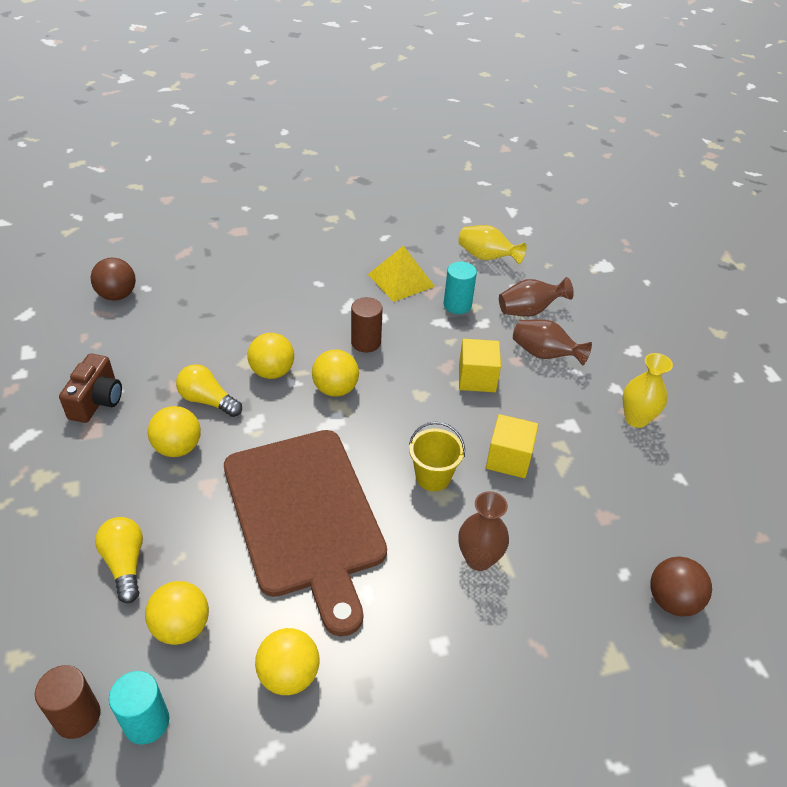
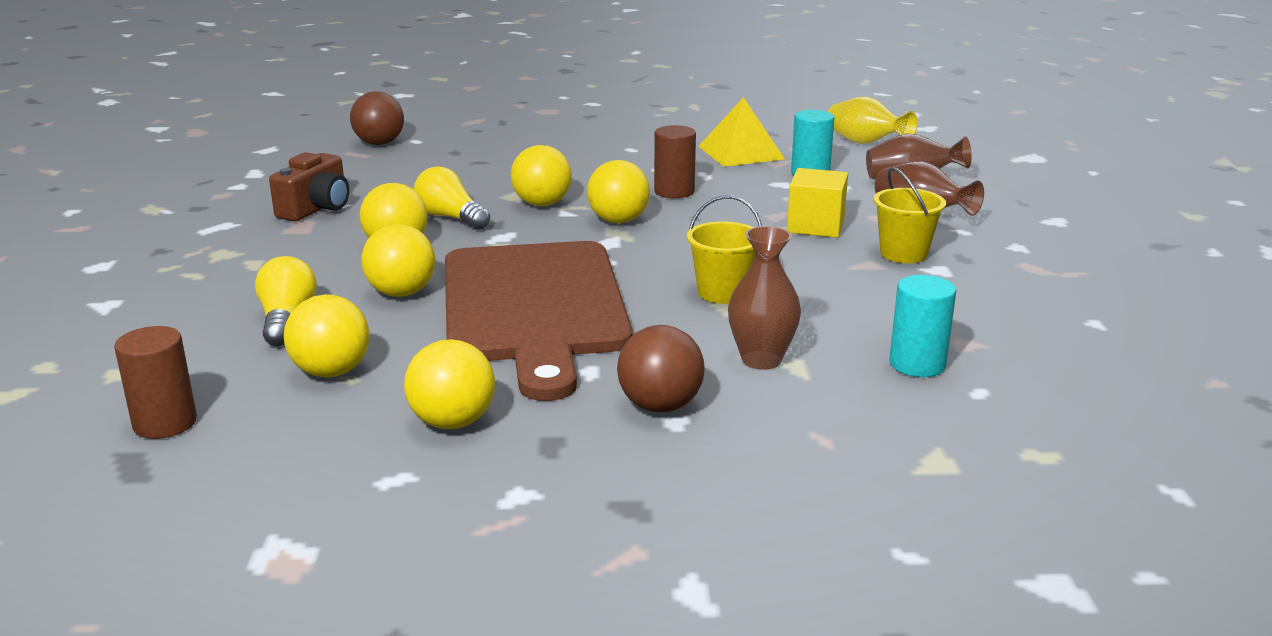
camera: 15 degrees right, 20 degrees down
(146, 722) = (248, 437): turquoise cylinder -> turquoise cylinder (917, 364)
(201, 512) = (401, 293): none -> yellow ball
(508, 459) = (837, 287): yellow cube -> none
(543, 408) = (903, 254): none -> yellow bucket
(636, 419) = (1041, 272): yellow vase -> none
(672, 600) = (1049, 421): brown ball -> brown ball (660, 406)

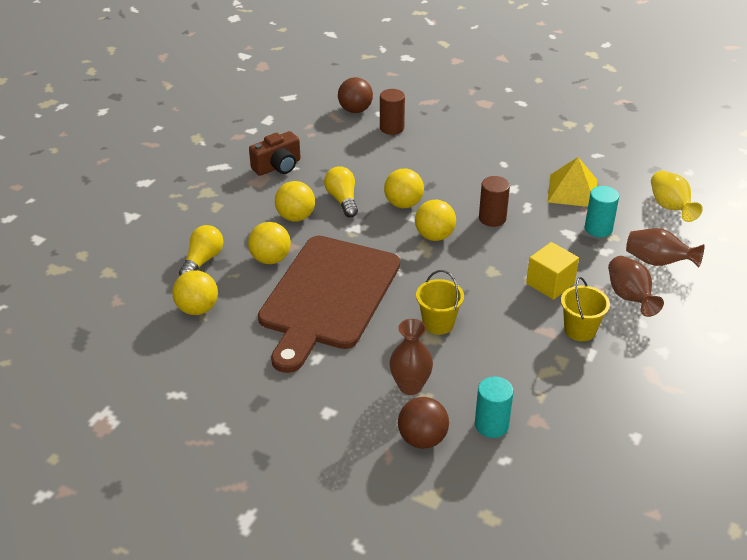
camera: 30 degrees right, 15 degrees up
(165, 423) = (107, 316): brown cylinder -> brown cylinder (392, 128)
(453, 422) = (226, 368): yellow ball -> none
(660, 406) = (329, 398): brown ball -> brown ball (422, 439)

